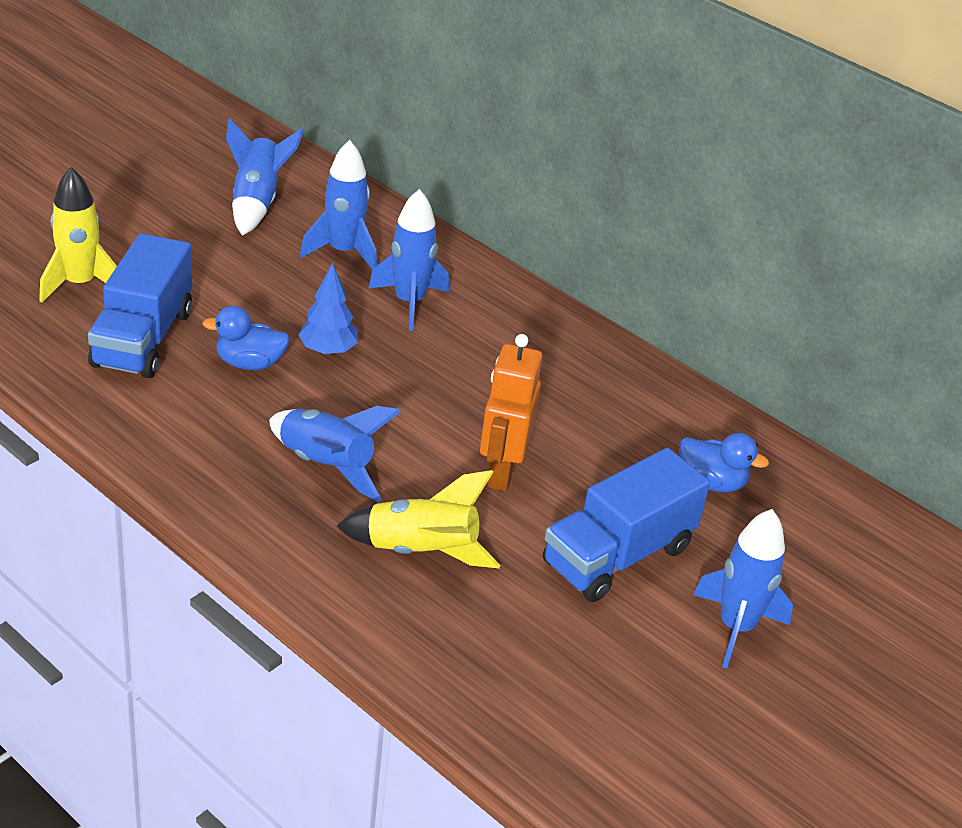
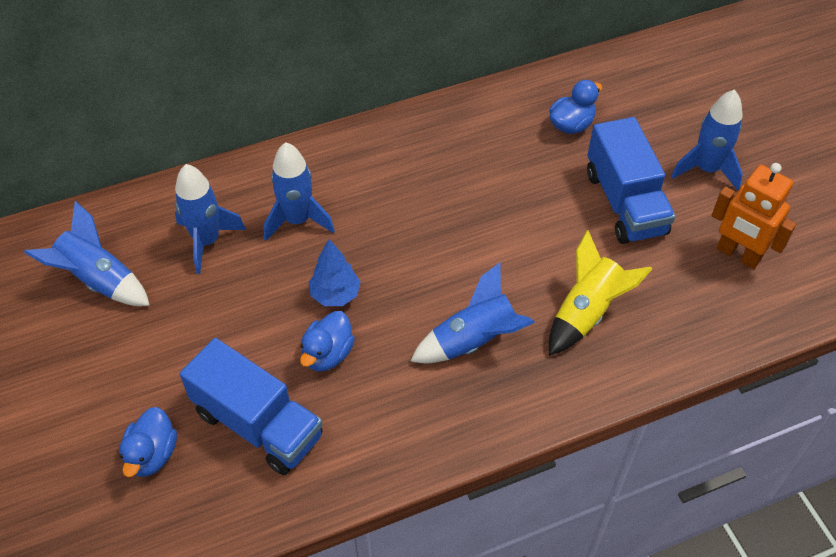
camera: 60 degrees left, 15 degrees up
(80, 284) = (152, 454): yellow rocket -> blue duck
(501, 472) = (520, 235): orange robot -> orange robot (738, 254)

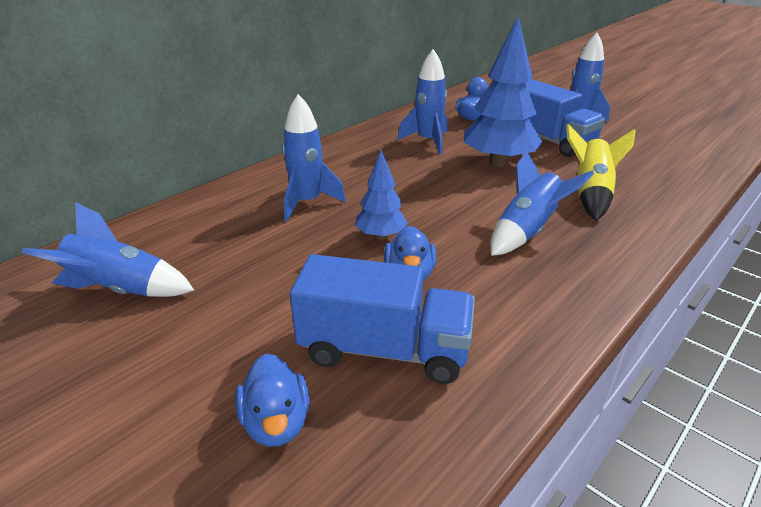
camera: 25 degrees left, 20 degrees down
(207, 241) = (228, 234): blue rocket -> blue rocket (428, 141)
(532, 224) = (498, 162): none -> blue tree
(738, 254) = (647, 146): orange robot -> none

